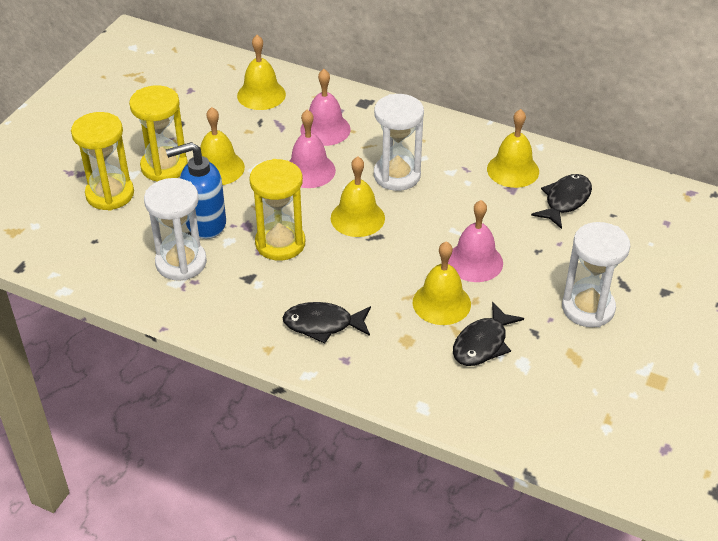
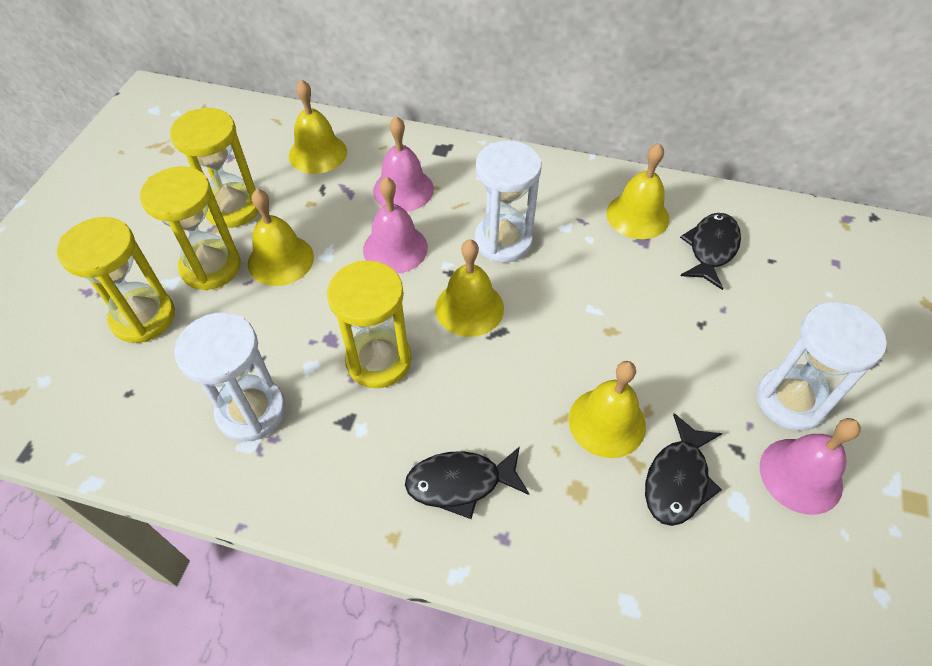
camera: 10 degrees left, 10 degrees up
(187, 127) = (233, 208): none -> yellow hourglass
(205, 224) = (275, 345): blue soap dispenser -> none
(474, 261) = (630, 351): pink bell -> pink bell (800, 475)

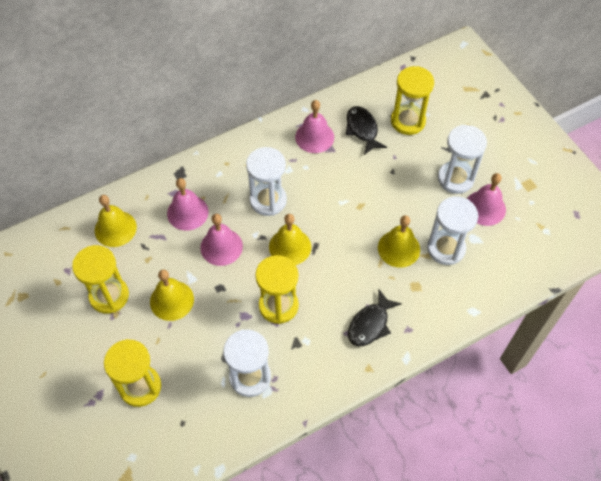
camera: 45 degrees left, 5 degrees up
(211, 267) = (140, 334): yellow hourglass -> yellow hourglass (408, 121)
(637, 215) = (314, 137): yellow bell -> pink bell
(677, 479) = (446, 248): black fish -> white hourglass

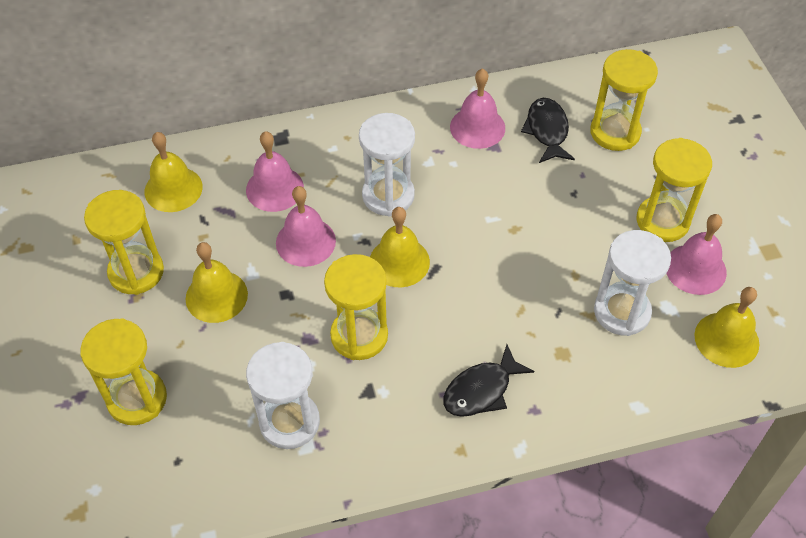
camera: 15 degrees right, 5 degrees down
(399, 248) = (553, 297): yellow bell -> yellow bell (726, 339)
(455, 178) = (662, 221): white hourglass -> yellow hourglass

